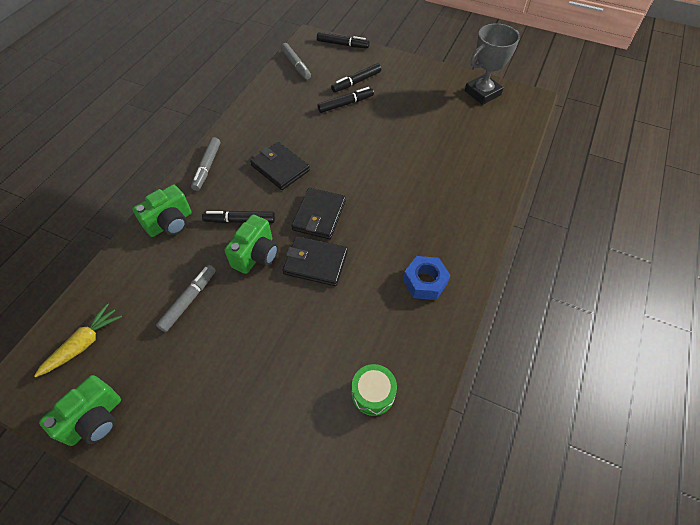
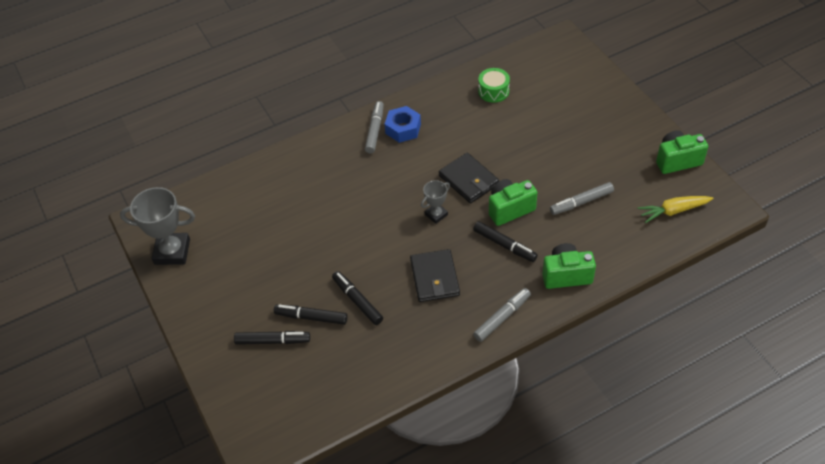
camera: 140 degrees left, 5 degrees down
(296, 65) = (312, 410): grey marker -> grey marker (375, 130)
(319, 215) = (436, 214): black wallet -> grey trophy
(342, 44) = (230, 412): black marker -> black marker (357, 301)

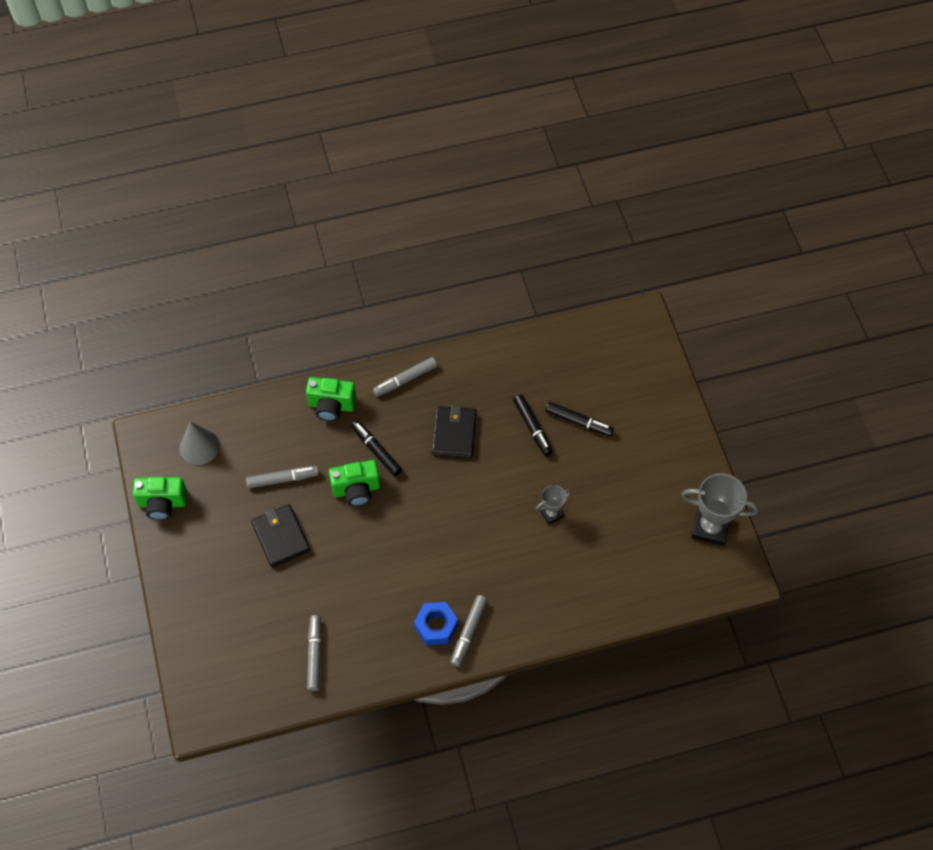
camera: 170 degrees left, 10 degrees up
(273, 341) = (617, 407): black marker -> none
(436, 214) = (432, 502): grey trophy -> grey trophy (551, 513)
(468, 180) = (386, 536): black wallet -> black wallet (281, 537)
(493, 91) = (315, 655): green drum -> grey marker
(673, 211) = (199, 446): yellow carrot -> grey cone

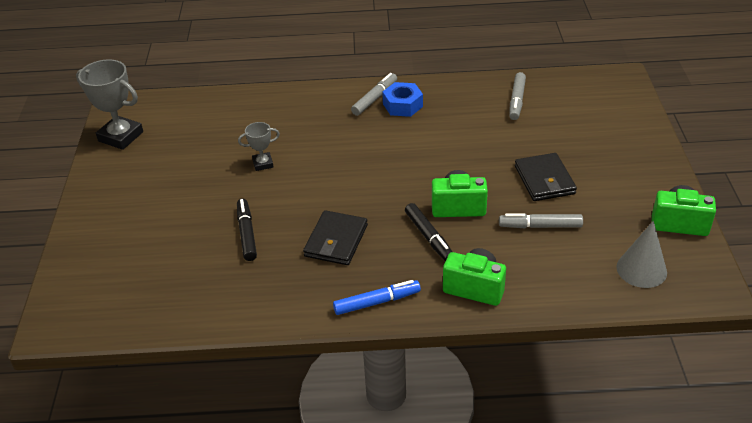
camera: 165 degrees left, 20 degrees down
(405, 380) = (377, 302): grey marker -> blue marker
(578, 422) = (194, 232): black marker -> none

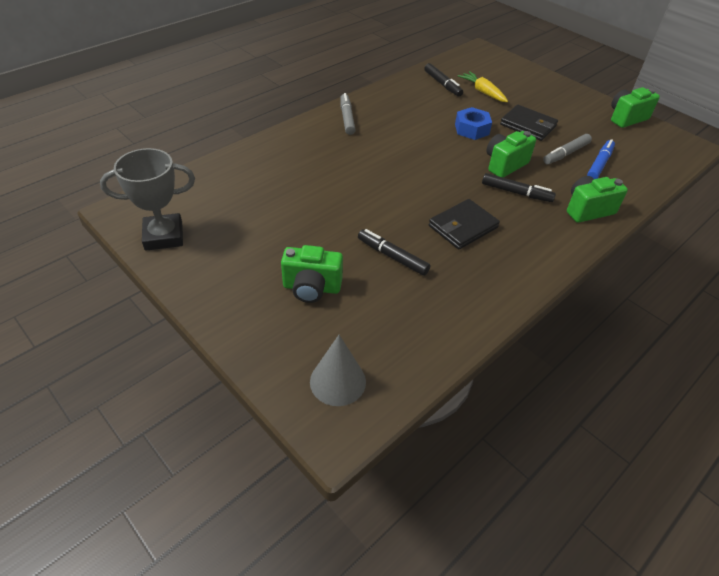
camera: 45 degrees left, 5 degrees up
(161, 225) = (311, 288): none -> green camera
(263, 164) = (328, 199): grey trophy -> none
(336, 240) = (463, 227): black wallet -> black wallet turned 75 degrees clockwise
(377, 302) = (549, 252): blue marker -> blue marker (599, 164)
(402, 105) = (373, 115): blue nut -> blue nut (471, 129)
(516, 101) = (442, 84): grey marker -> black marker
(549, 125) = (483, 92): none -> yellow carrot
(641, 269) = (648, 152): grey cone -> grey cone (338, 381)

